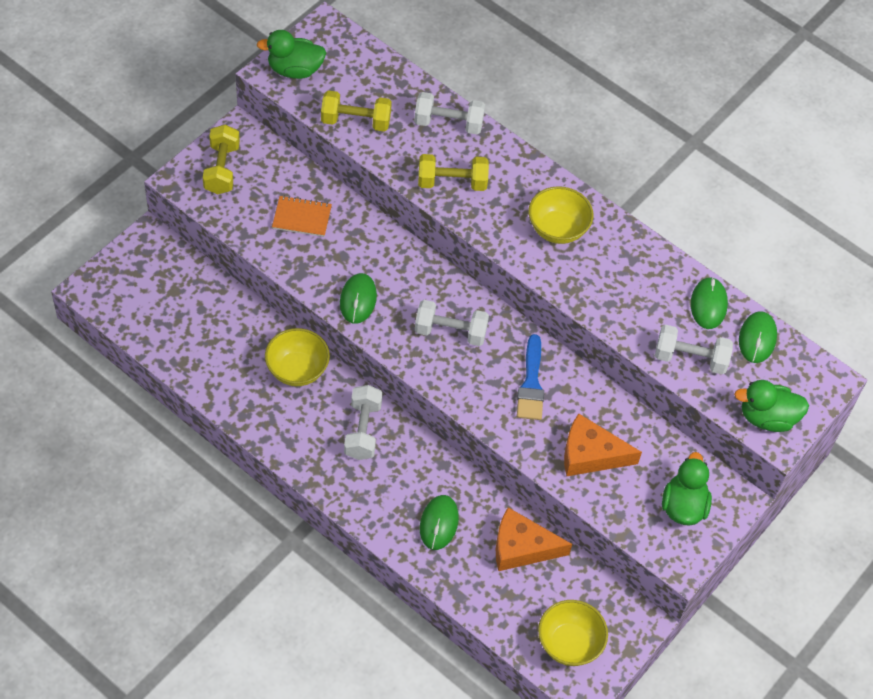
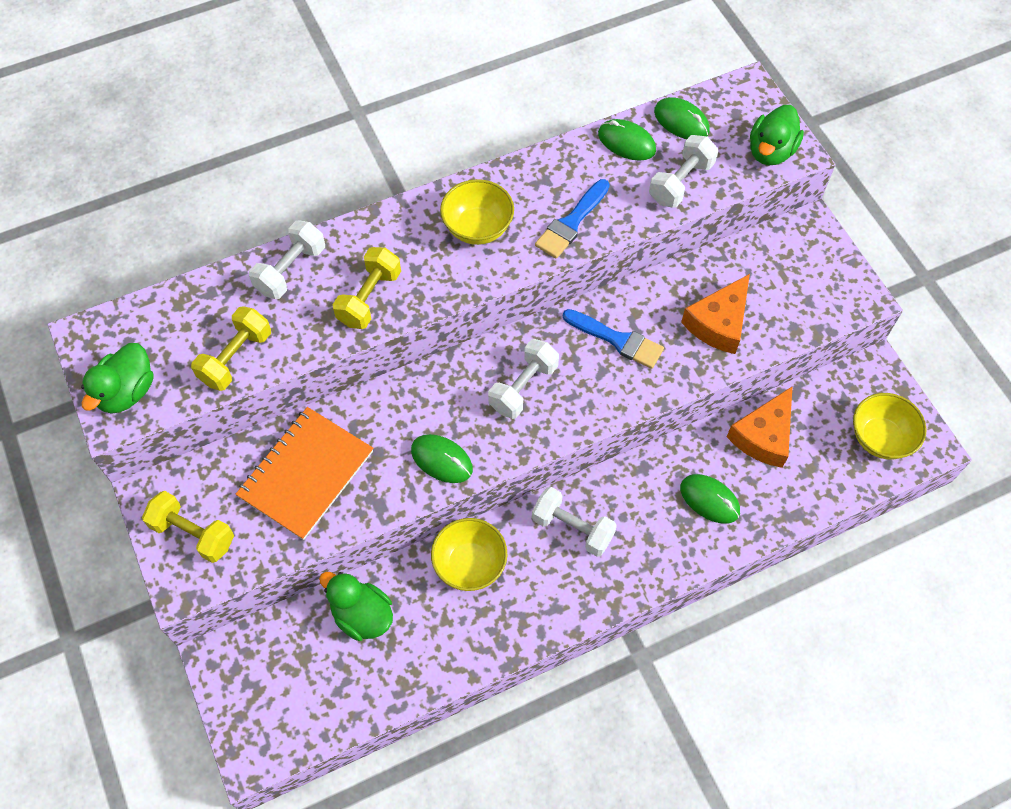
camera: 60 degrees left, 5 degrees up
(302, 217) = (306, 474): orange notebook -> orange notebook, size x1.78
(601, 292) = (571, 223): none -> blue brush
(683, 506) = (804, 271): green duck -> green duck (362, 615)

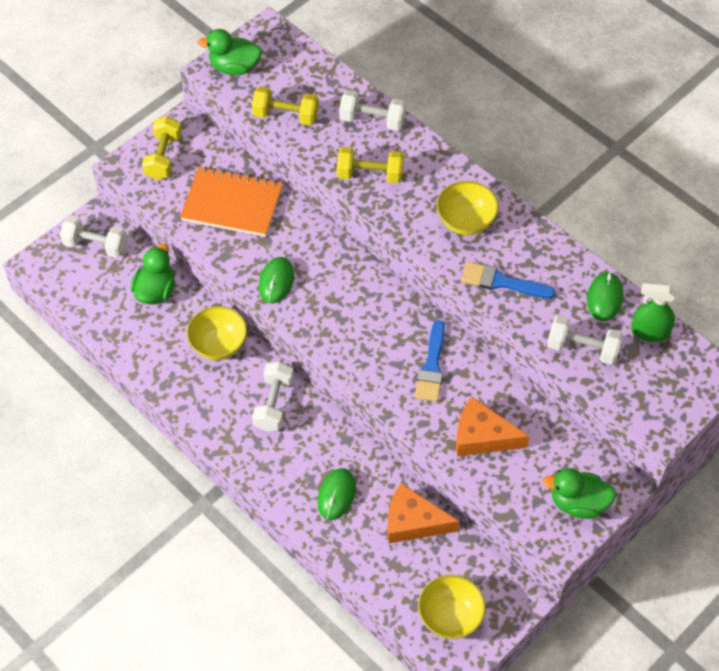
camera: 70 degrees right, 5 degrees down
(523, 387) = (360, 314): white dumbbell -> white dumbbell (96, 245)
(681, 121) = (649, 332): green mouse -> green spray bottle
(770, 151) = (652, 408): green duck -> green duck (578, 503)

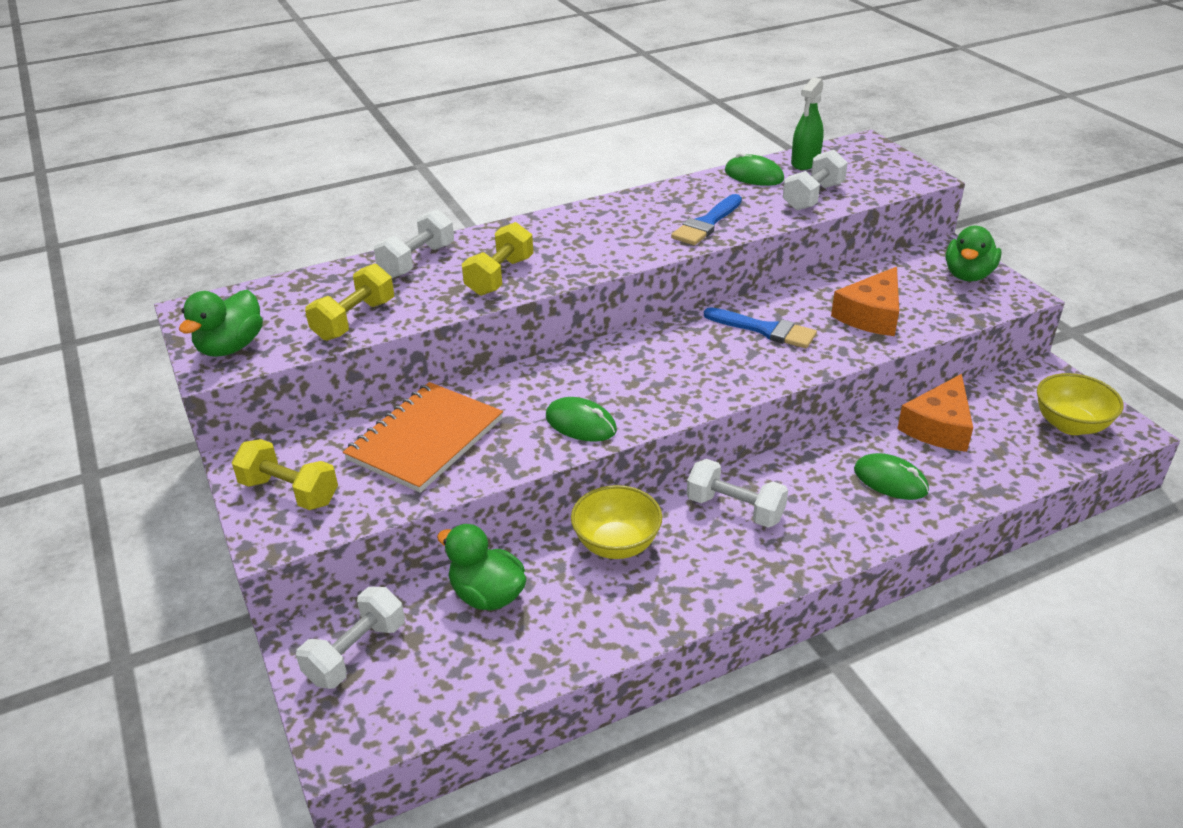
camera: 70 degrees left, 20 degrees down
(465, 221) = (611, 229): yellow bowl -> none

